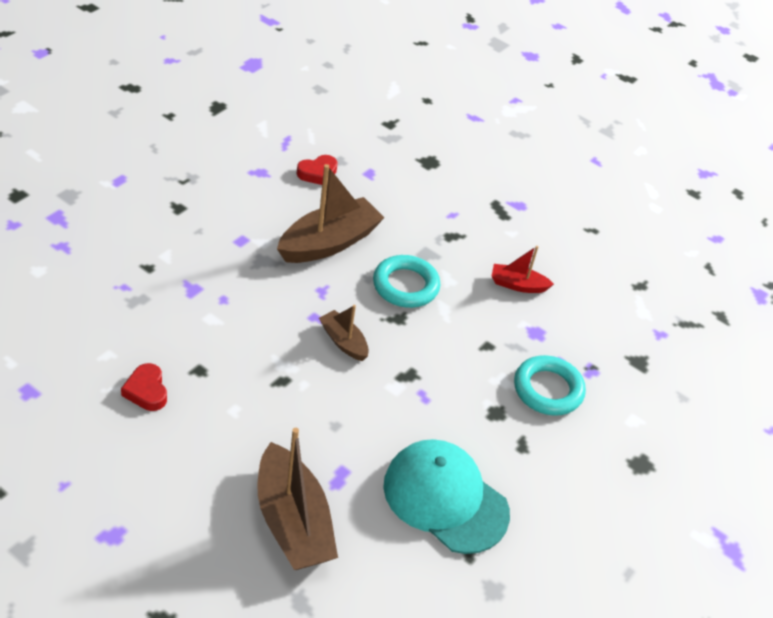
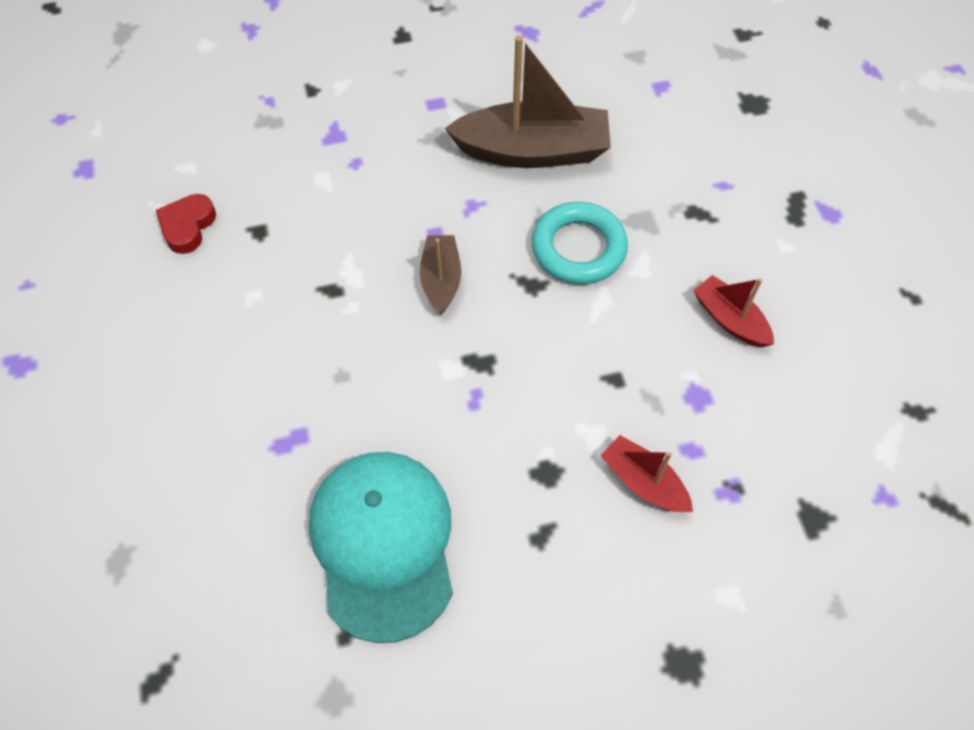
camera: 45 degrees right, 15 degrees up
(292, 522) = (194, 462): brown boat -> none
(318, 173) = (596, 60): red heart -> none
(548, 389) = (643, 482): turquoise ring -> red boat

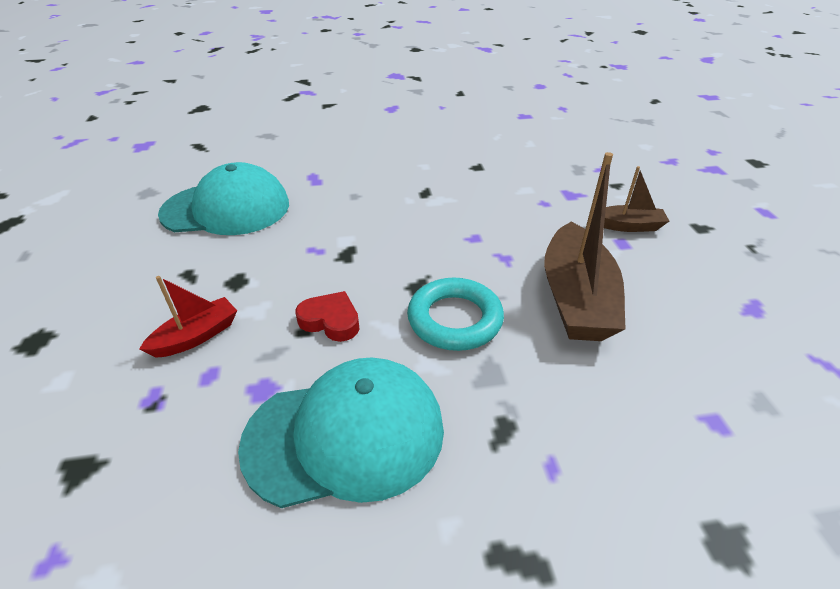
camera: 95 degrees right, 20 degrees down
(187, 226) = (481, 145): red heart -> red heart (331, 321)
(441, 280) = (427, 238): brown boat -> brown boat (628, 226)
(730, 319) = (345, 435): red boat -> turquoise cap

